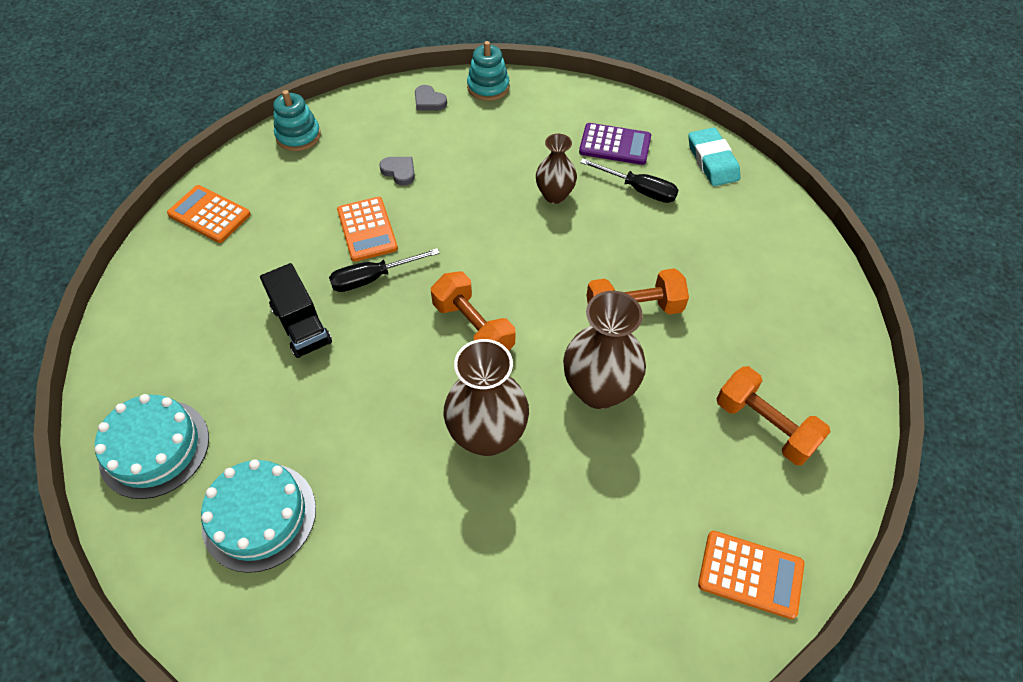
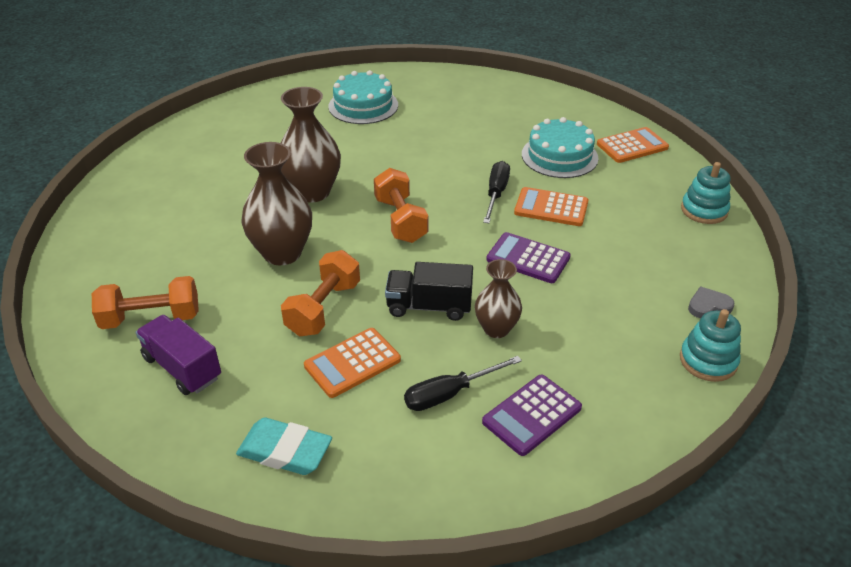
camera: 125 degrees right, 15 degrees down
(154, 448) = (445, 88): turquoise cake -> turquoise cake (559, 156)
(301, 325) = (483, 153): black truck -> black truck (429, 306)
(399, 171) = (610, 248): grey heart -> none
(455, 213) = (528, 258): none -> purple calculator
(473, 328) = (400, 220): orange dumbbell -> orange dumbbell turned 75 degrees clockwise
(712, 161) = (435, 488): turquoise eraser -> turquoise eraser (285, 451)
(750, 574) = (93, 249): orange calculator -> orange calculator (352, 363)
(779, 356) = (182, 368): none -> purple truck

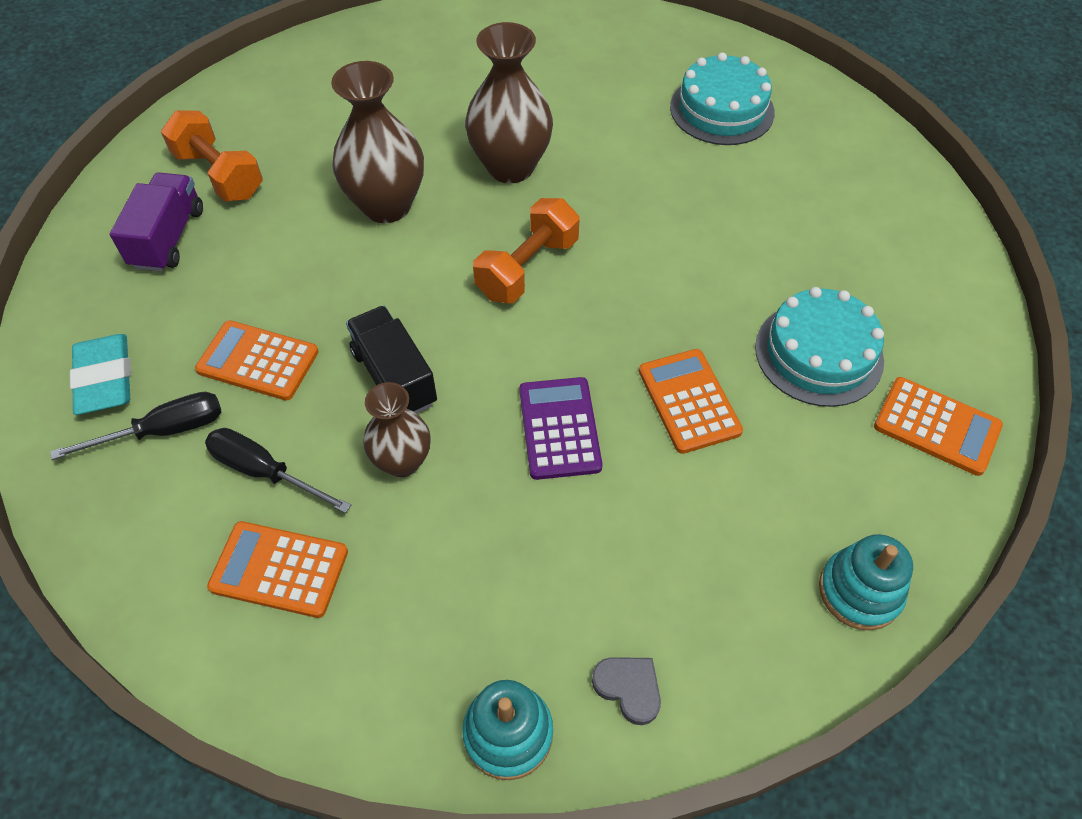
camera: 55 degrees right, 15 degrees up
(324, 308) = (324, 290): orange dumbbell -> none
(496, 194) = (665, 329): black screwdriver -> black screwdriver (164, 431)
(532, 415) = (279, 569): purple calculator -> orange calculator

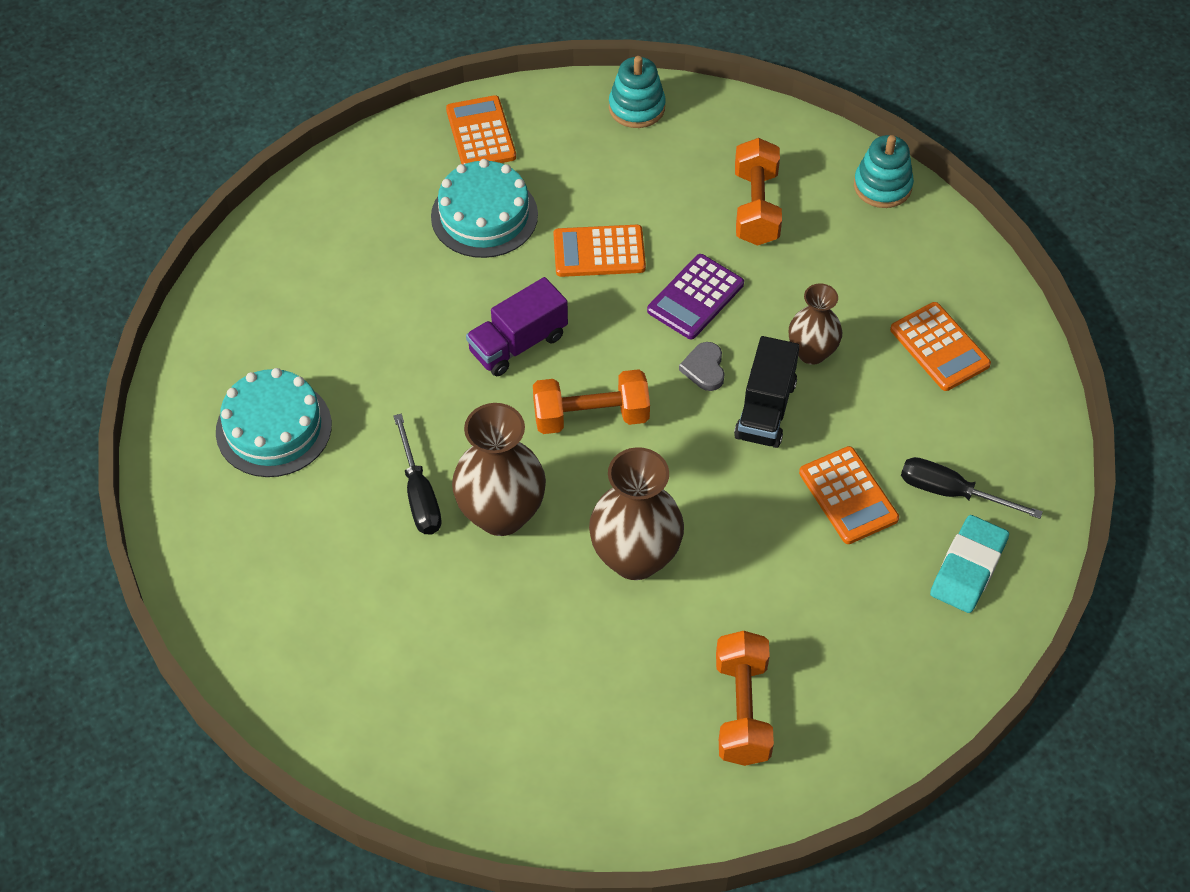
camera: 135 degrees left, 0 degrees up
(168, 238) = (835, 670): purple truck -> purple truck (518, 343)
(265, 472) = (904, 412): black screwdriver -> black screwdriver (419, 494)
(610, 575) = (756, 207): none -> orange dumbbell
(628, 688) = (803, 159): grey heart -> grey heart (704, 369)
(689, 401) = (599, 252): orange calculator -> orange calculator turned 60 degrees clockwise

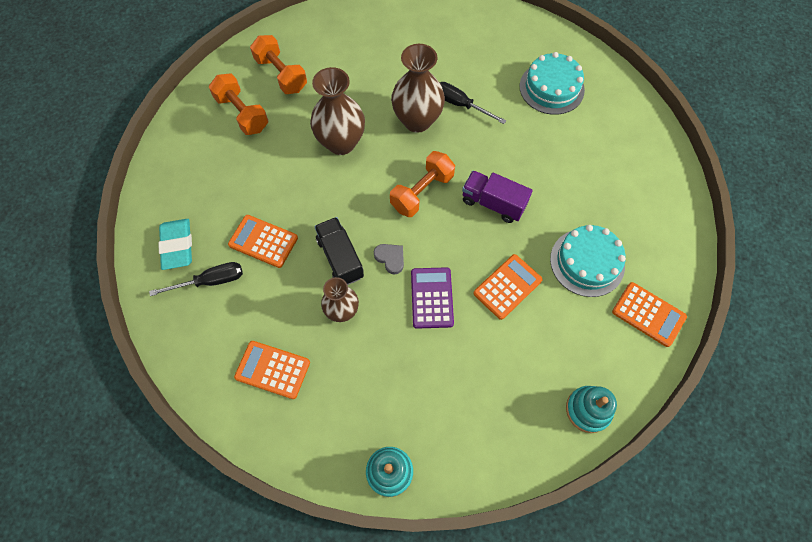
camera: 140 degrees right, 10 degrees up
(518, 343) = (493, 203): purple truck -> purple truck turned 75 degrees counterclockwise
(756, 207) = (451, 388): orange dumbbell -> orange dumbbell (281, 74)

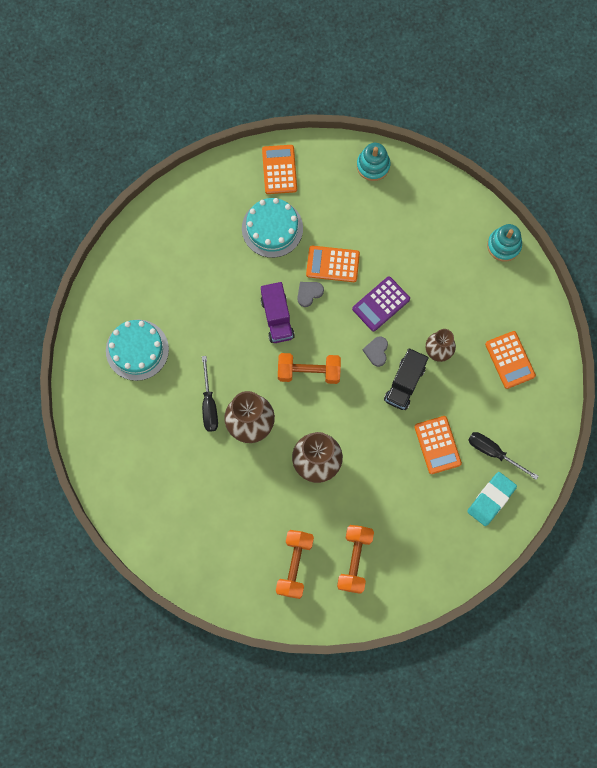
camera: 130 degrees left, 10 degrees up
(495, 245) = (309, 293): none -> grey heart

